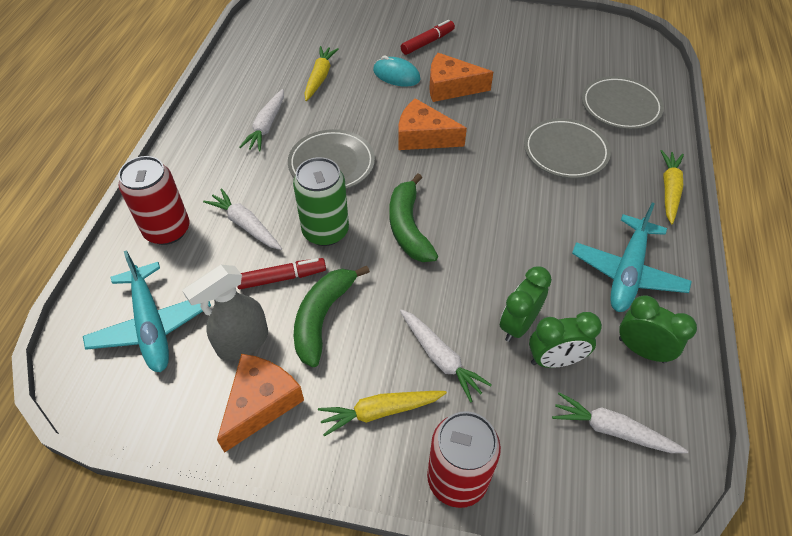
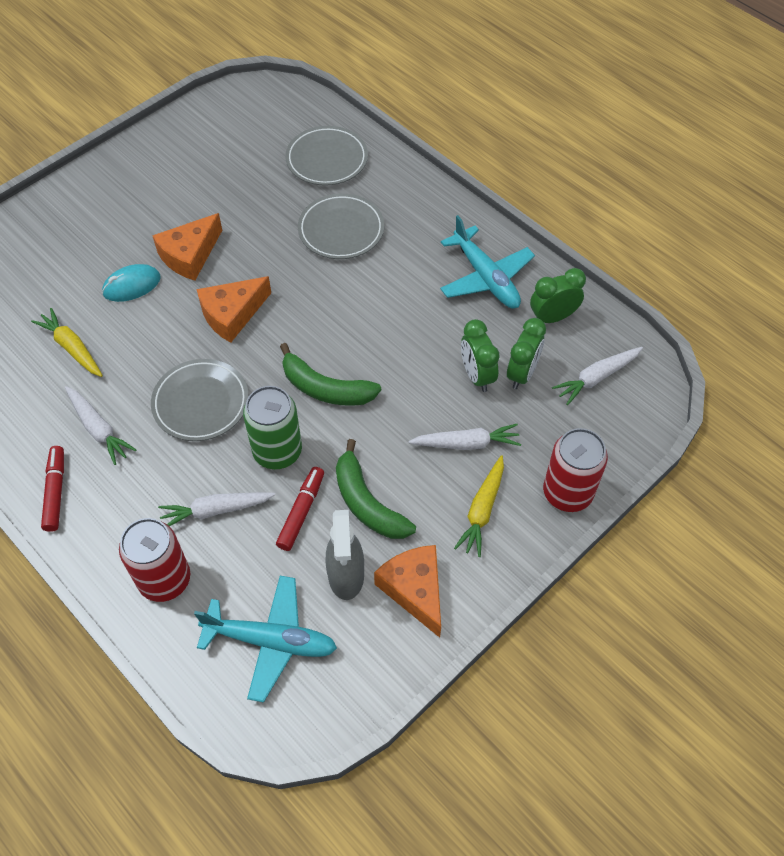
camera: 55 degrees left, 5 degrees up
(427, 42) = (110, 233): red marker -> red marker (55, 492)
(669, 190) = (436, 196): yellow carrot -> none

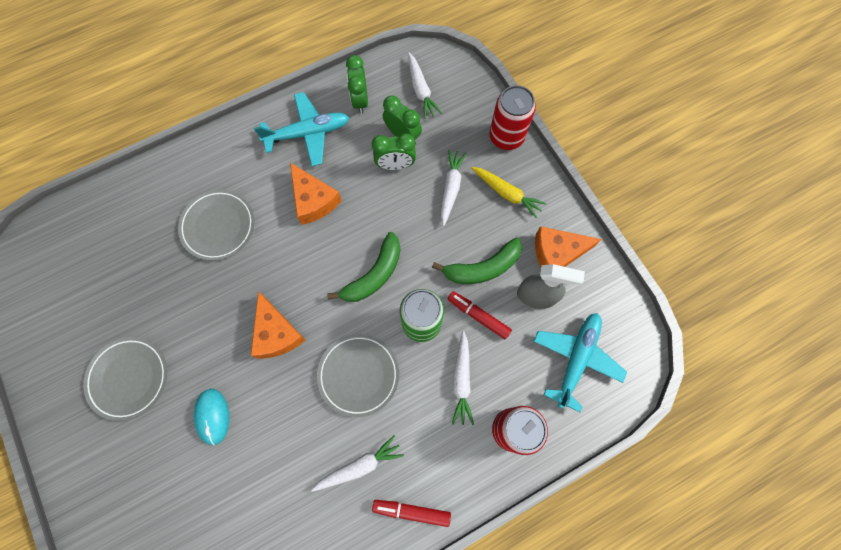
camera: 75 degrees left, 15 degrees up
(72, 348) = (265, 481): yellow carrot -> none
(190, 255) = (197, 358): orange cheese -> orange cheese (313, 200)
(327, 159) = (133, 219): grey plate -> grey plate (129, 378)

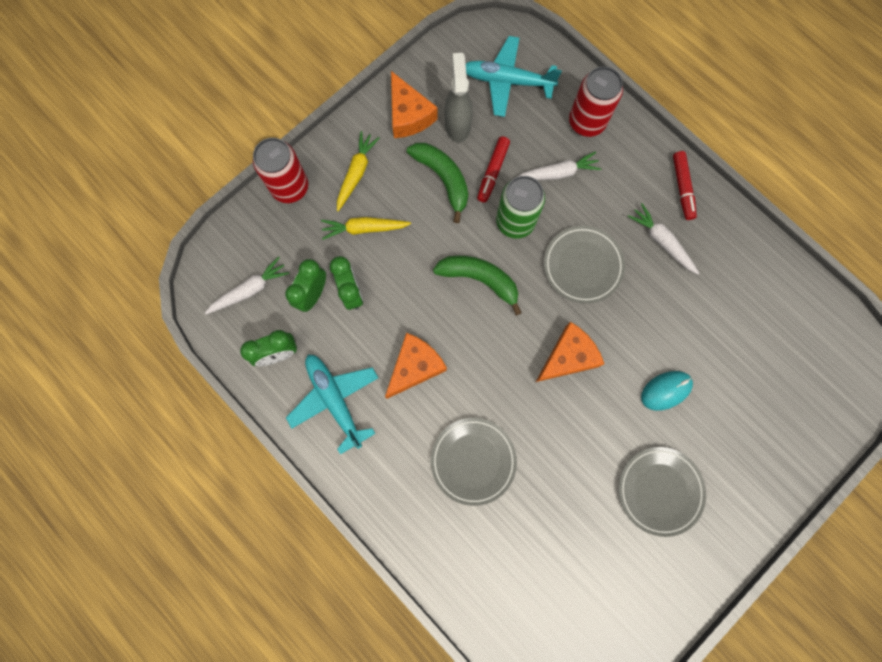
camera: 105 degrees left, 5 degrees up
(451, 188) = (364, 229): white carrot -> yellow carrot

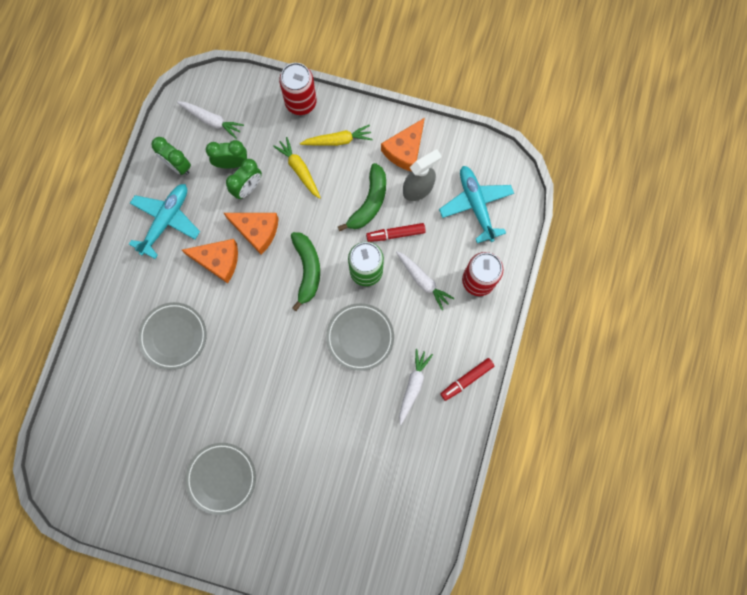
camera: 60 degrees right, 0 degrees up
(568, 357) = (284, 362): orange cheese -> orange cheese (257, 231)
(666, 390) = (298, 446): turquoise mouse -> none

